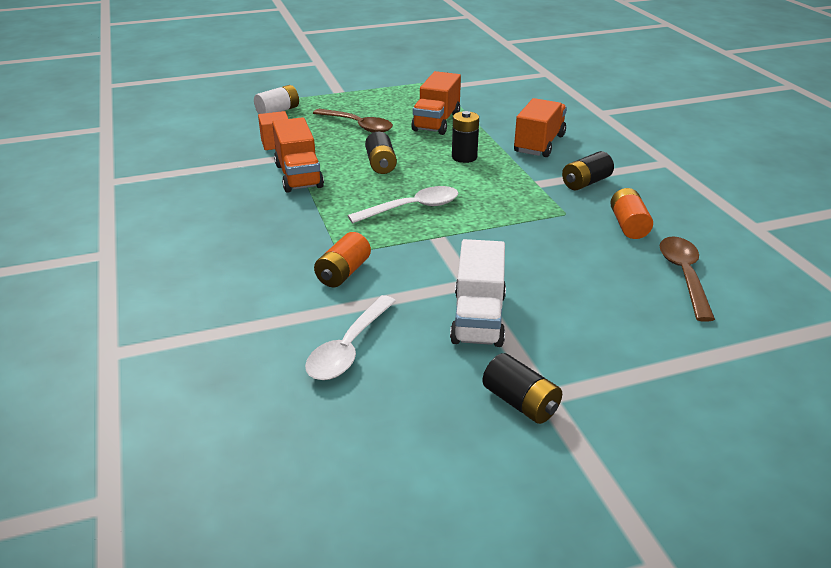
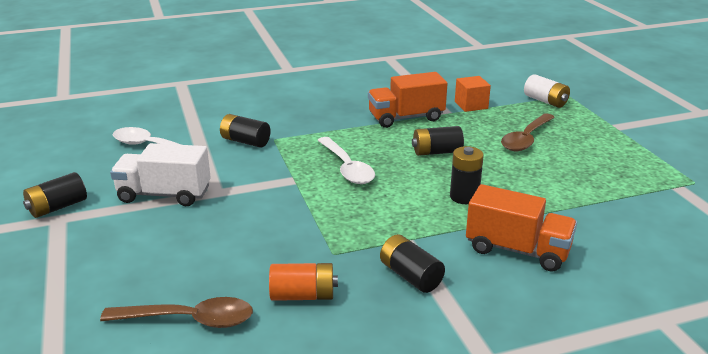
camera: 90 degrees right, 5 degrees down
(343, 273) = (245, 141): orange battery -> black battery
(436, 122) = (556, 182): orange truck -> none

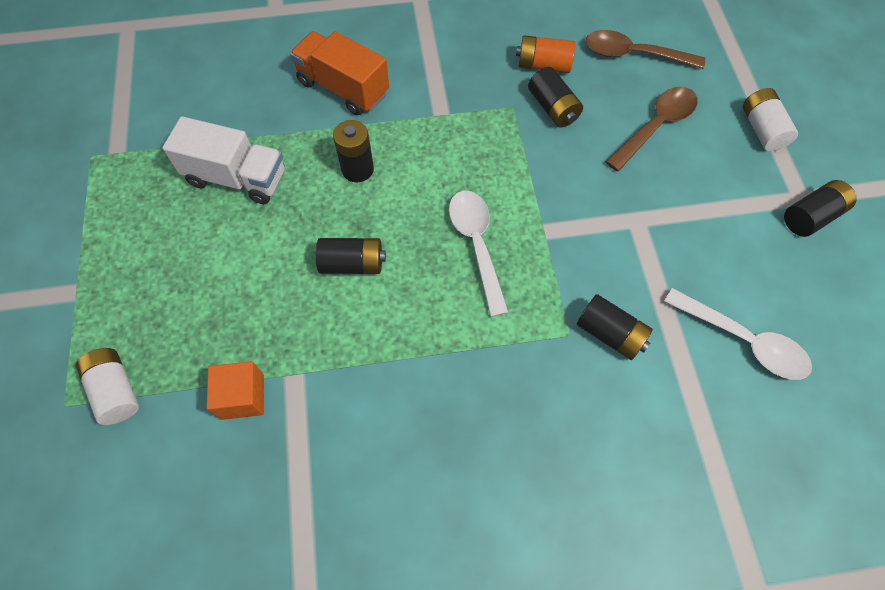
camera: 170 degrees left, 35 degrees up
(65, 263) = (762, 129): none -> white battery
(164, 194) = (695, 223): white truck -> white truck (236, 178)
(406, 118) = (362, 369): orange truck -> none
(410, 276) = (449, 73): black battery -> black battery (553, 108)
(526, 139) = (219, 278): brown spoon -> brown spoon (656, 126)

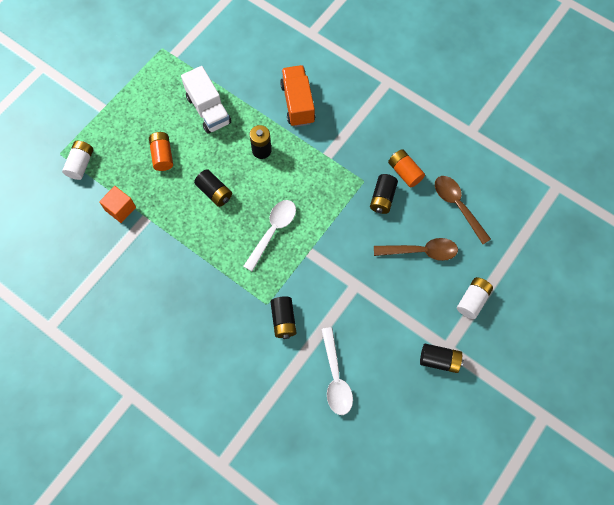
camera: 45 degrees right, 5 degrees up
(231, 279) = (162, 155): none -> orange battery

